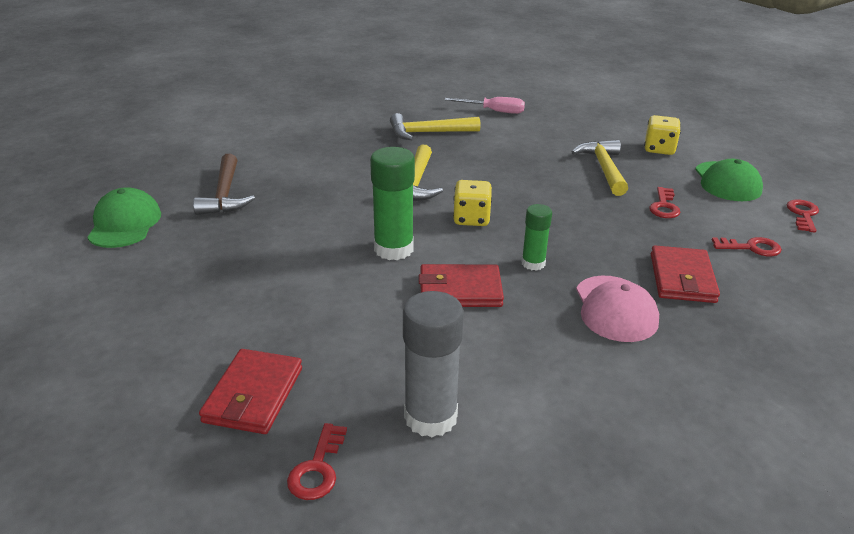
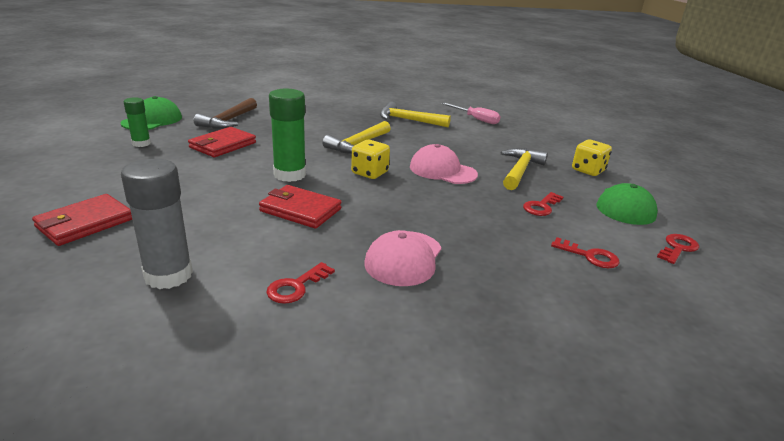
camera: 25 degrees right, 5 degrees down
(317, 468) = (56, 276): red key -> red key (296, 286)
(533, 263) = (378, 211): green glue stick -> green glue stick (141, 143)
(536, 192) = (442, 170): none -> pink cap
(682, 278) = (492, 257): red wallet -> red wallet (223, 145)

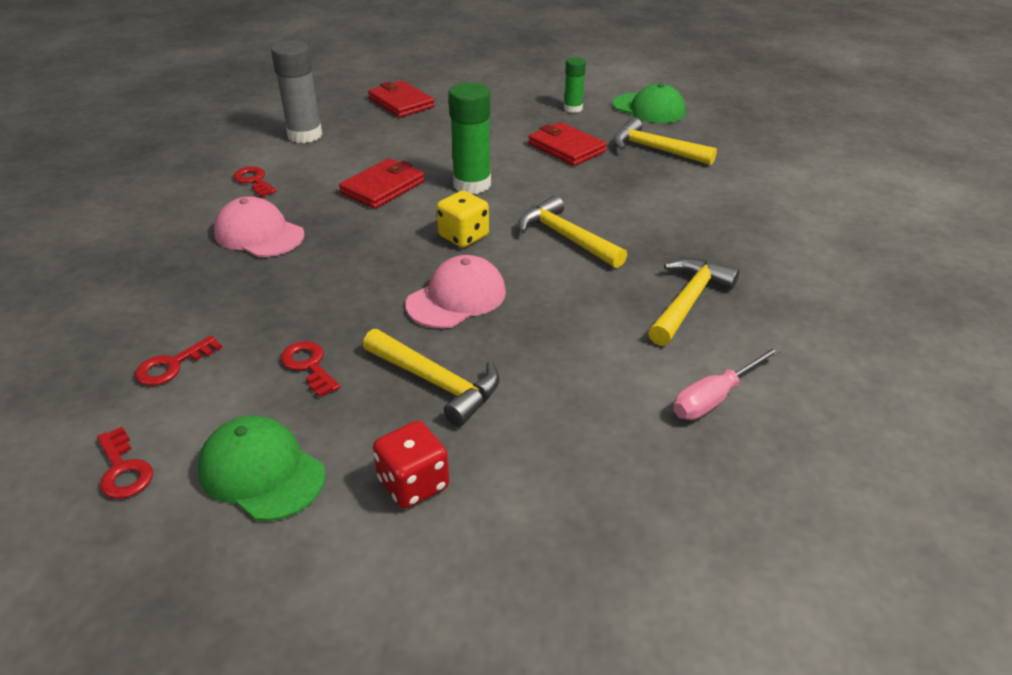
camera: 105 degrees right, 10 degrees up
(228, 121) = (655, 149): brown hammer -> yellow hammer
(588, 170) = (413, 484): yellow dice -> red dice

